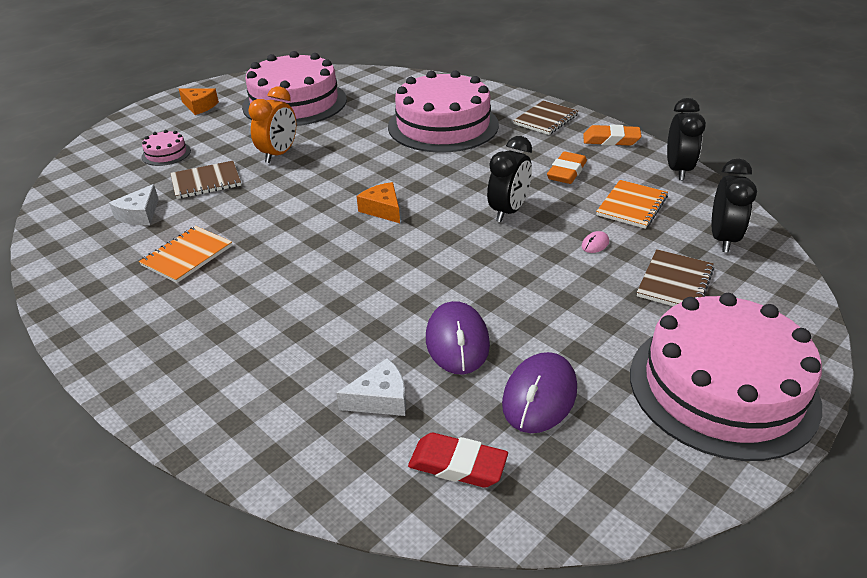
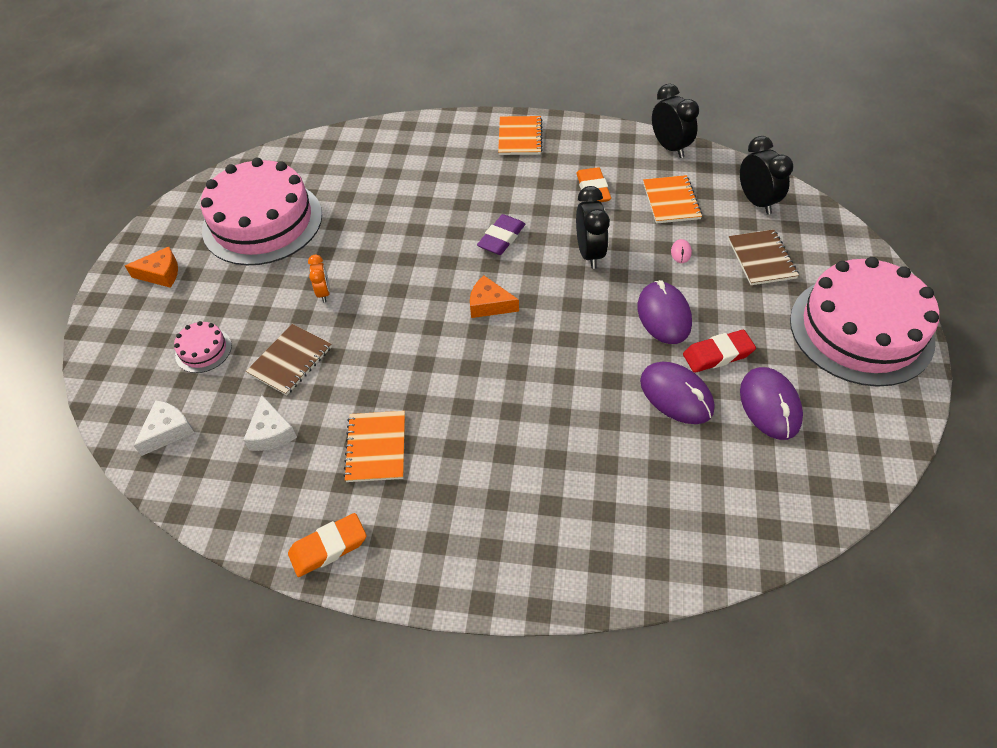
camera: 35 degrees left, 15 degrees up
(279, 154) = (324, 293): orange clock -> orange clock, size x0.59
(380, 399) = (676, 475): white cheese -> white cheese (168, 431)
(443, 125) = (439, 184): pink cake -> none
(447, 174) = (501, 238): none -> purple eraser
(457, 465) = (774, 489): red eraser -> red eraser (717, 354)
(521, 280) = (664, 315): none -> purple mouse
(546, 119) = (520, 137): brown notebook -> orange notebook
(611, 140) = (593, 137): orange eraser -> orange eraser (328, 547)

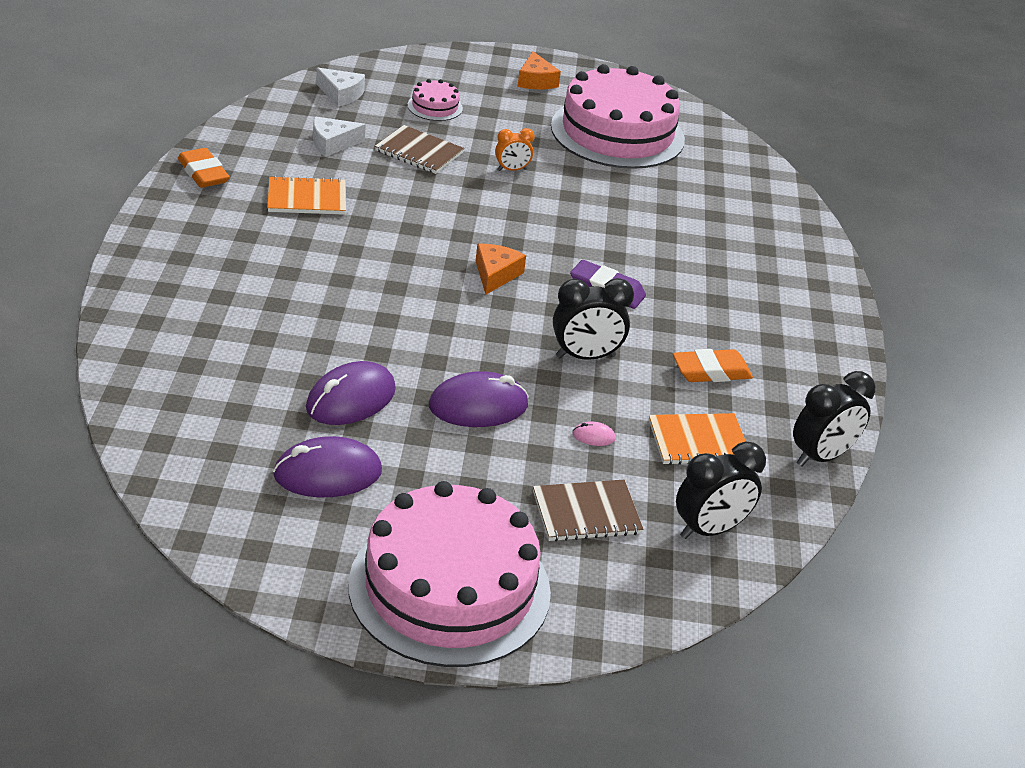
camera: 80 degrees right, 15 degrees down
(520, 137) = (810, 317): orange notebook -> none
(717, 354) = (411, 442): red eraser -> none

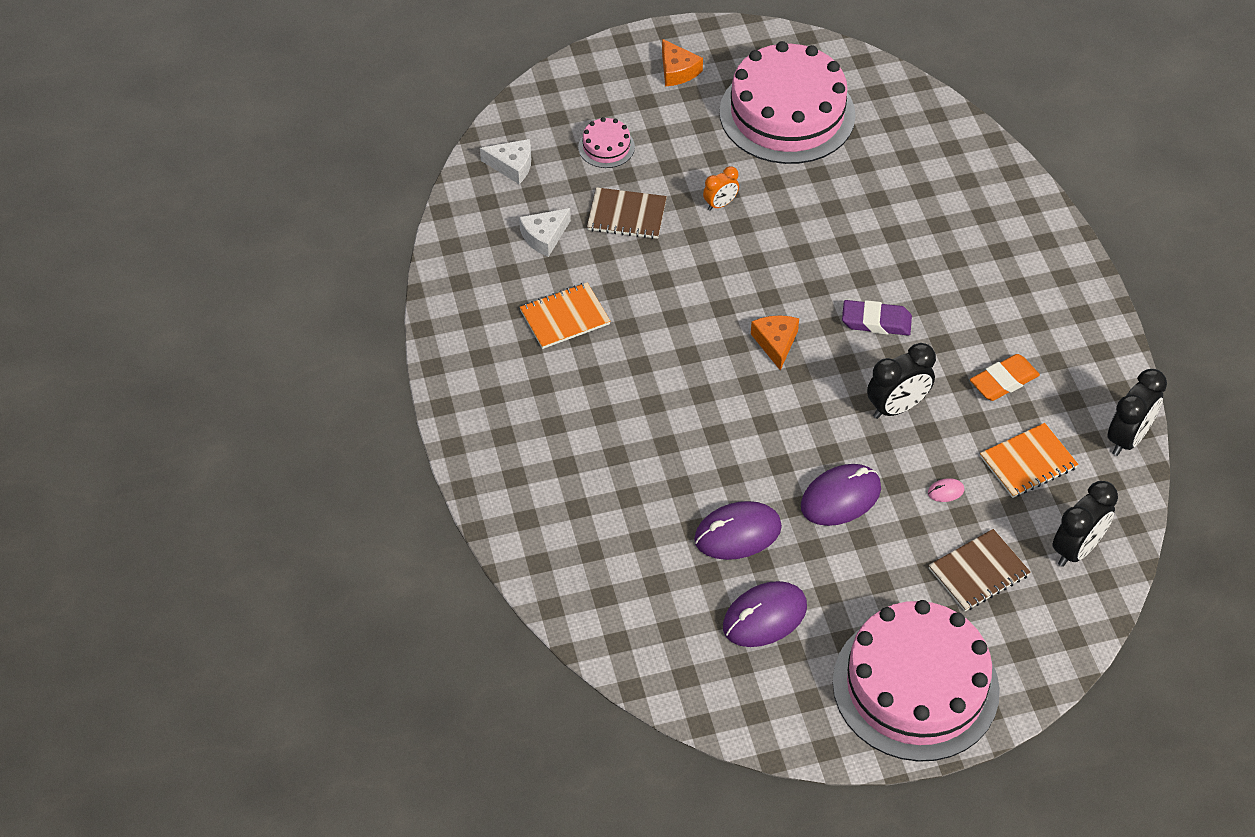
camera: 15 degrees left, 15 degrees up
(203, 173) = (455, 324): orange eraser -> none
(350, 399) = (737, 533): purple mouse -> purple mouse turned 45 degrees clockwise

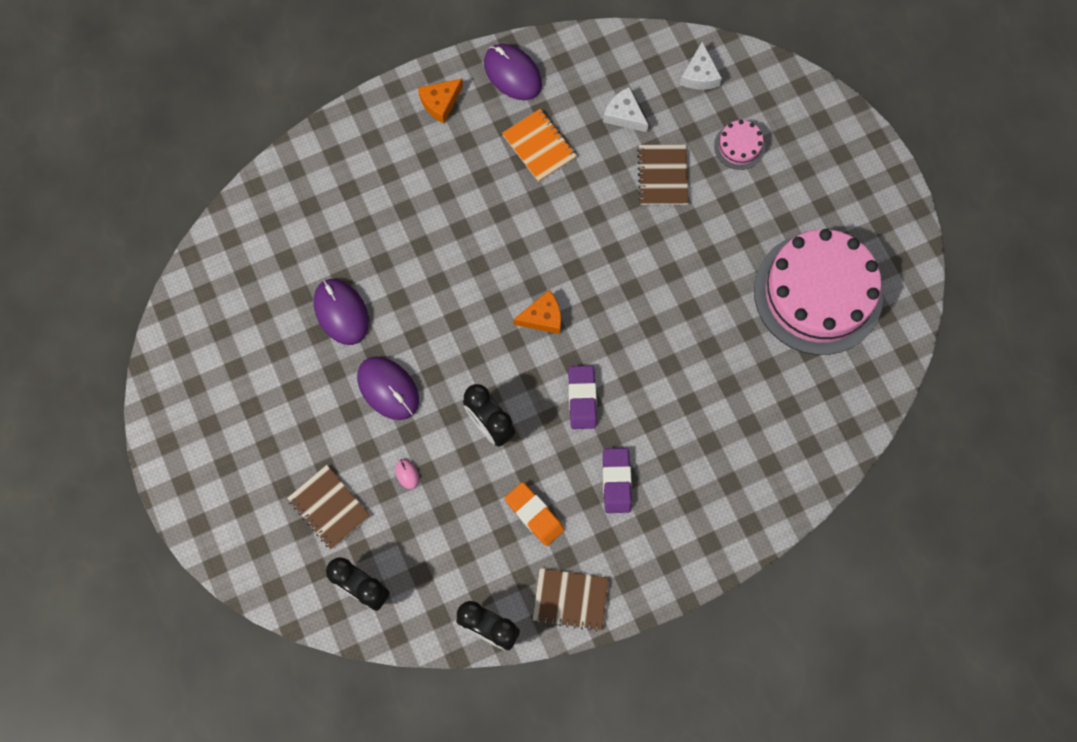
camera: 80 degrees right, 20 degrees up
(677, 71) = (849, 190): orange cheese -> orange cheese (440, 103)
(720, 204) = (692, 250): orange clock -> none
(764, 617) = (265, 343): purple mouse -> purple mouse (512, 73)
(915, 686) = (214, 466): pink cake -> none
(973, 306) = (616, 481): none -> purple eraser
(1028, 462) = (448, 542): orange notebook -> none
(1099, 363) = (570, 599): none -> brown notebook

